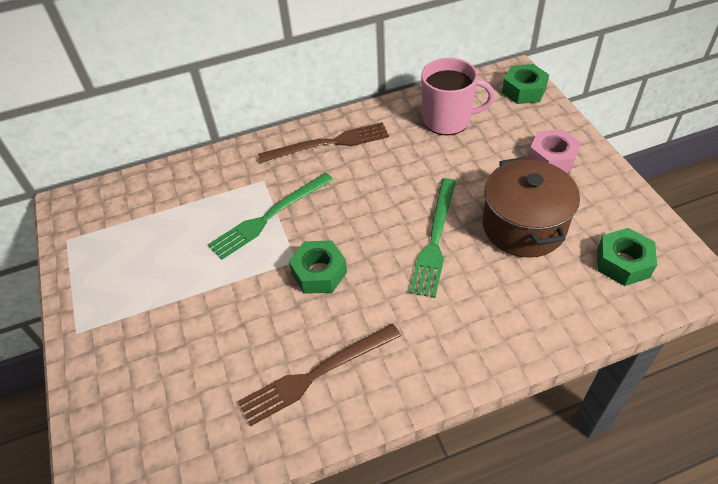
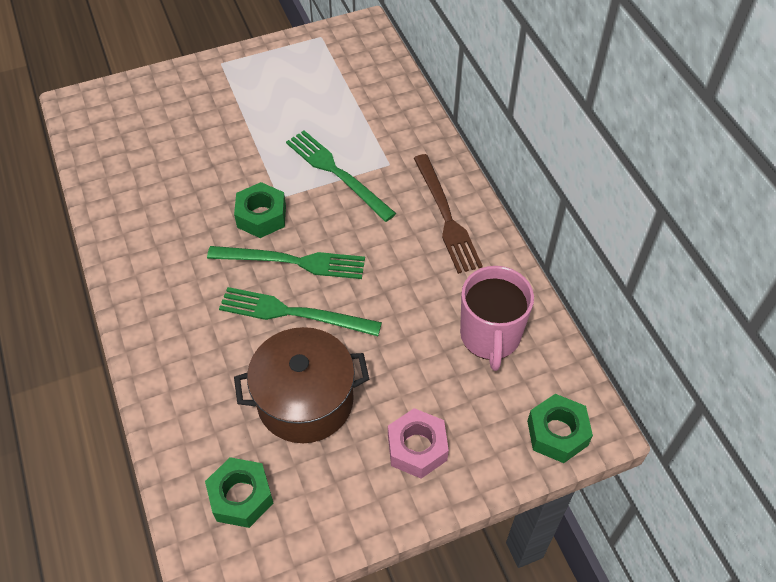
camera: 85 degrees right, 5 degrees up
(316, 375) = (152, 220): brown fork -> none
(376, 244) = (292, 261): none -> green fork

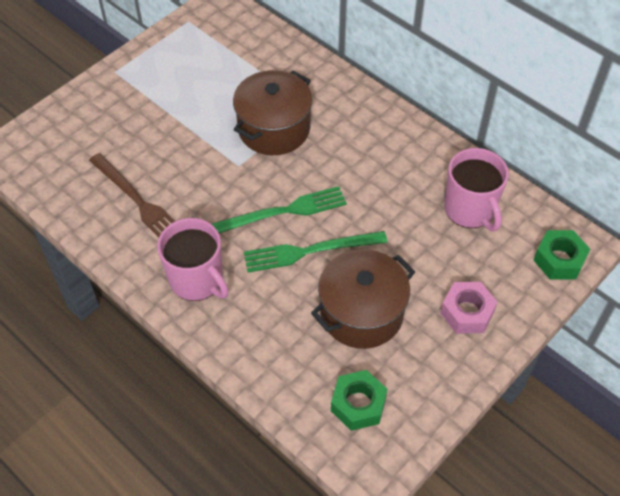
camera: 25 degrees left, 0 degrees up
(166, 298) = (197, 280): none -> pink mug
(261, 216) = (234, 185): green nut -> none
(337, 173) = (274, 129): green fork -> brown pot
(446, 216) = (382, 132): brown fork -> brown fork (138, 201)

